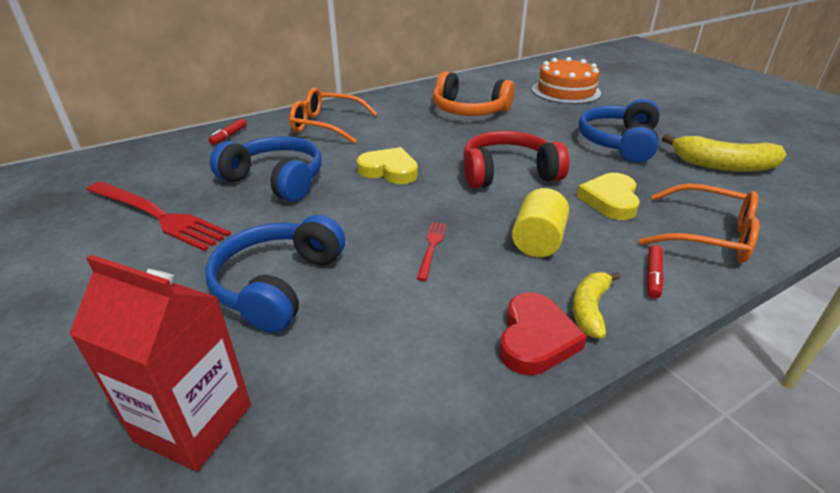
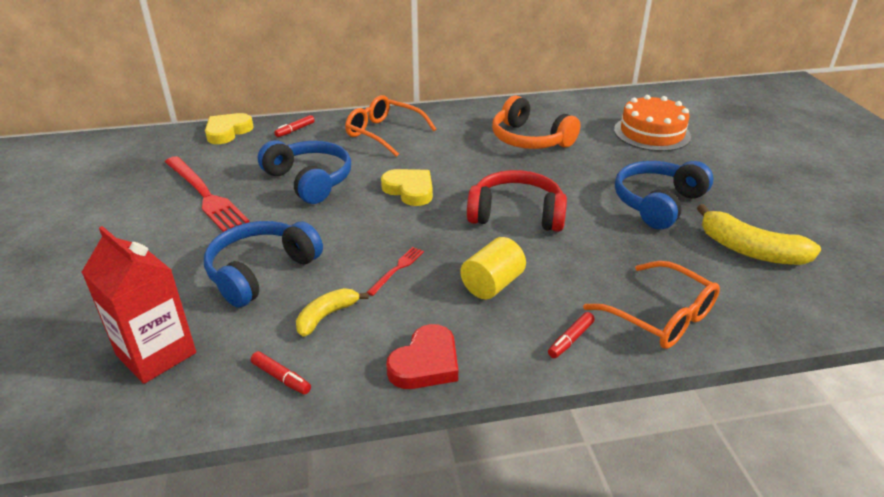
camera: 20 degrees right, 0 degrees up
(383, 405) = (281, 378): none -> red marker
(590, 309) = (489, 352): yellow banana -> yellow banana (326, 316)
(610, 200) = (594, 261): yellow heart -> yellow heart (227, 132)

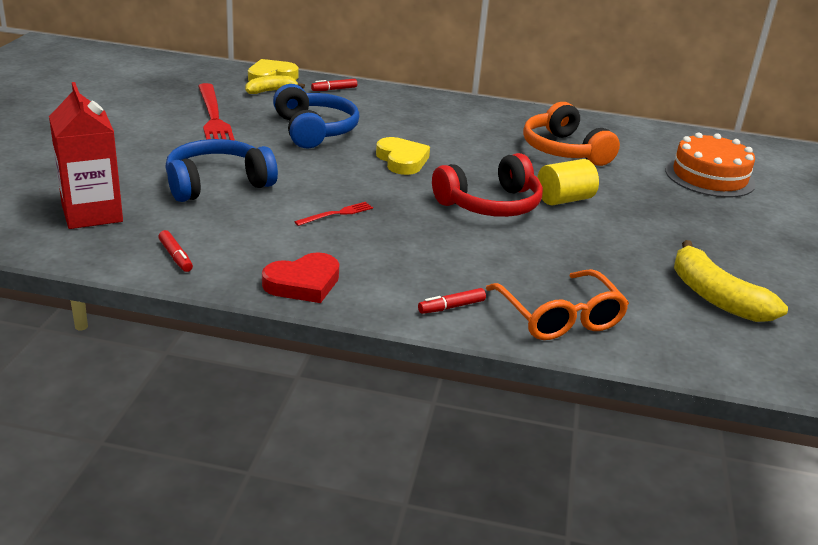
camera: 20 degrees right, 5 degrees down
(326, 316) = (246, 228): yellow banana -> yellow banana (271, 91)
(383, 133) = (417, 111): orange glasses -> none
(492, 284) = (415, 248): yellow cylinder -> yellow cylinder (564, 199)
(516, 214) = (490, 204): red headphones -> red headphones turned 120 degrees clockwise
(657, 203) = (651, 234): blue headphones -> none

